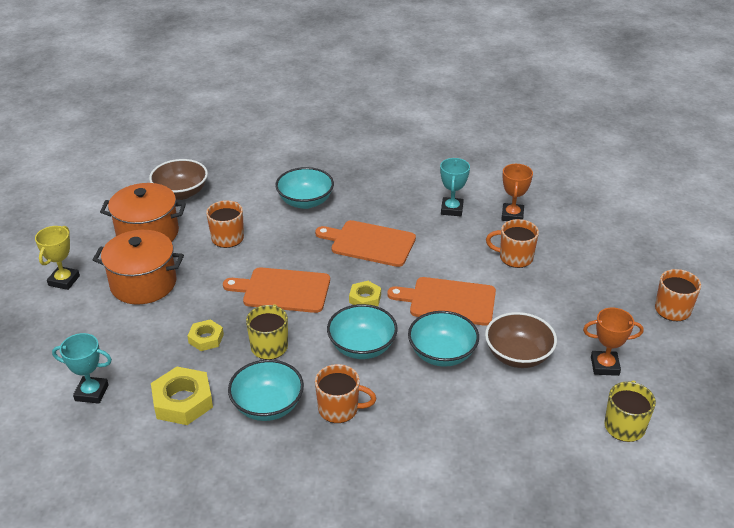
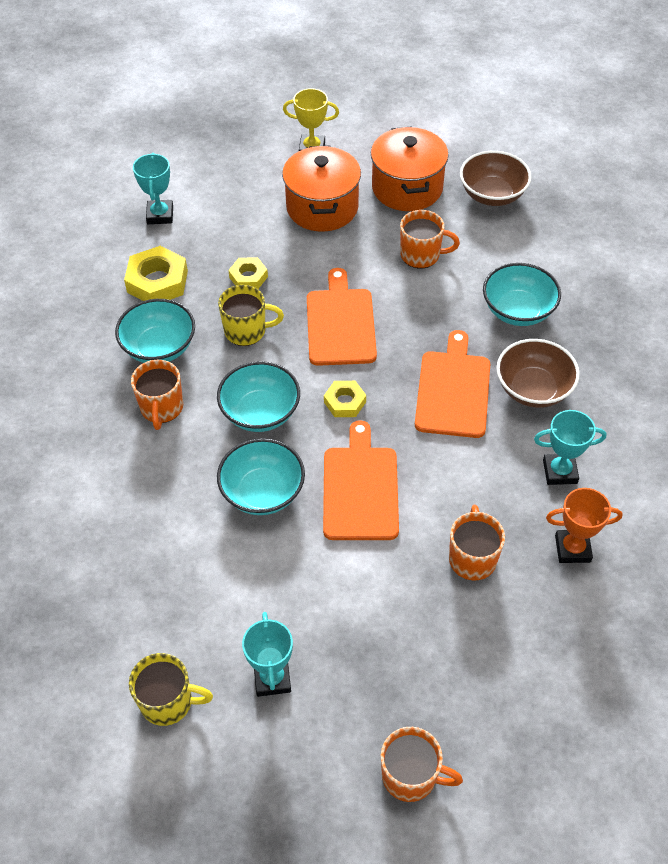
camera: 80 degrees right, 15 degrees up
(518, 355) = (274, 574): brown bowl -> brown bowl (533, 389)
(604, 366) = (272, 678): orange trophy -> turquoise trophy

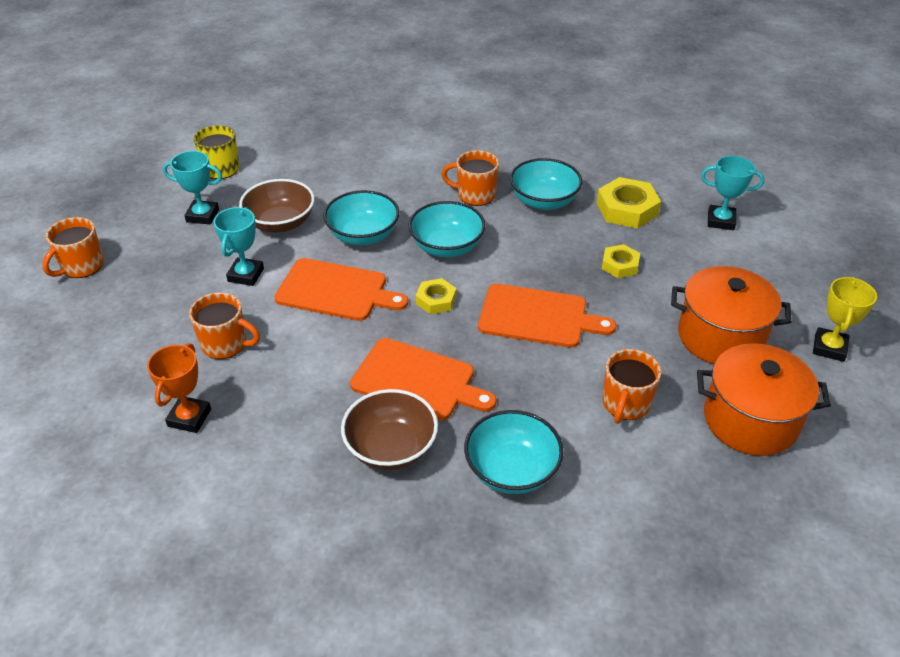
camera: 105 degrees right, 10 degrees down
(246, 331) = (547, 253): yellow mug -> none
(492, 195) = (730, 507): brown bowl -> brown bowl (280, 223)
(560, 471) = (277, 436): turquoise trophy -> turquoise trophy (246, 275)

